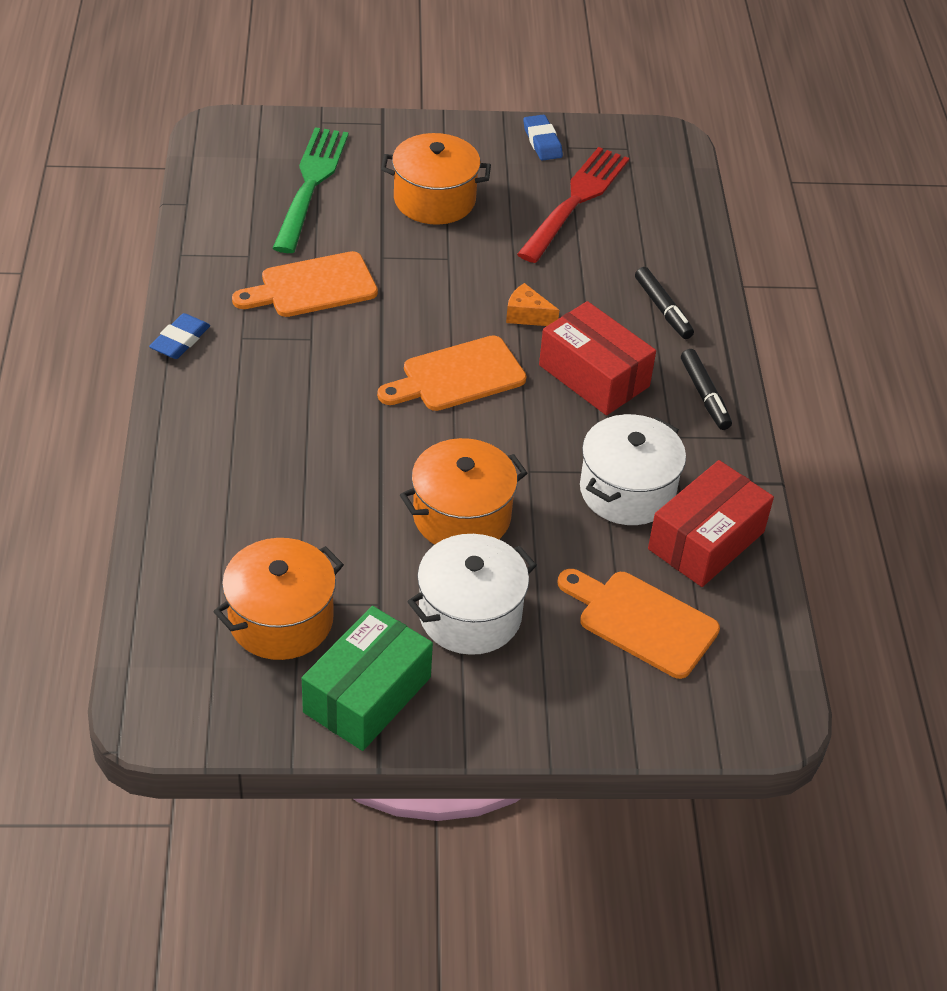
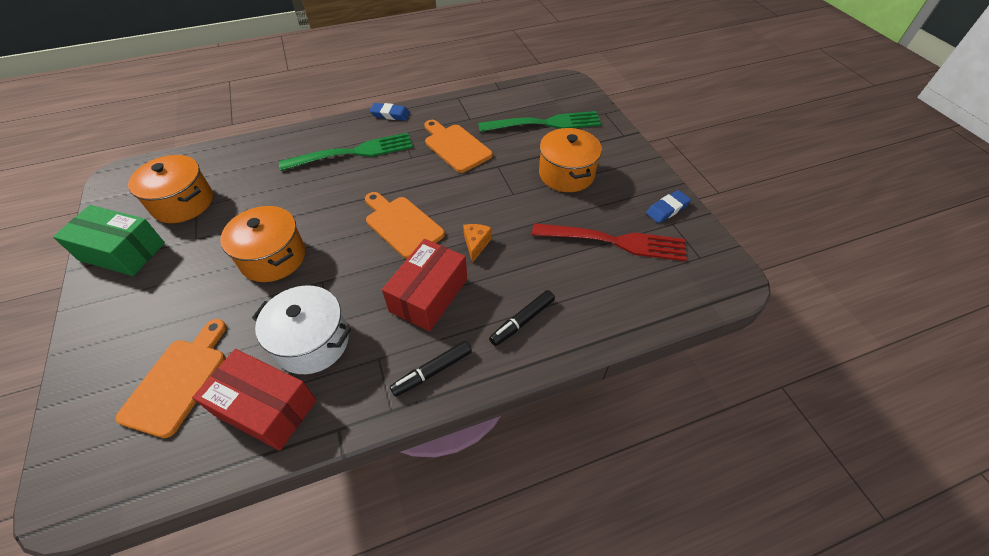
camera: 75 degrees right, 5 degrees up
(262, 401) = (352, 153): none -> green fork
(470, 615) = (186, 282): white pot -> none

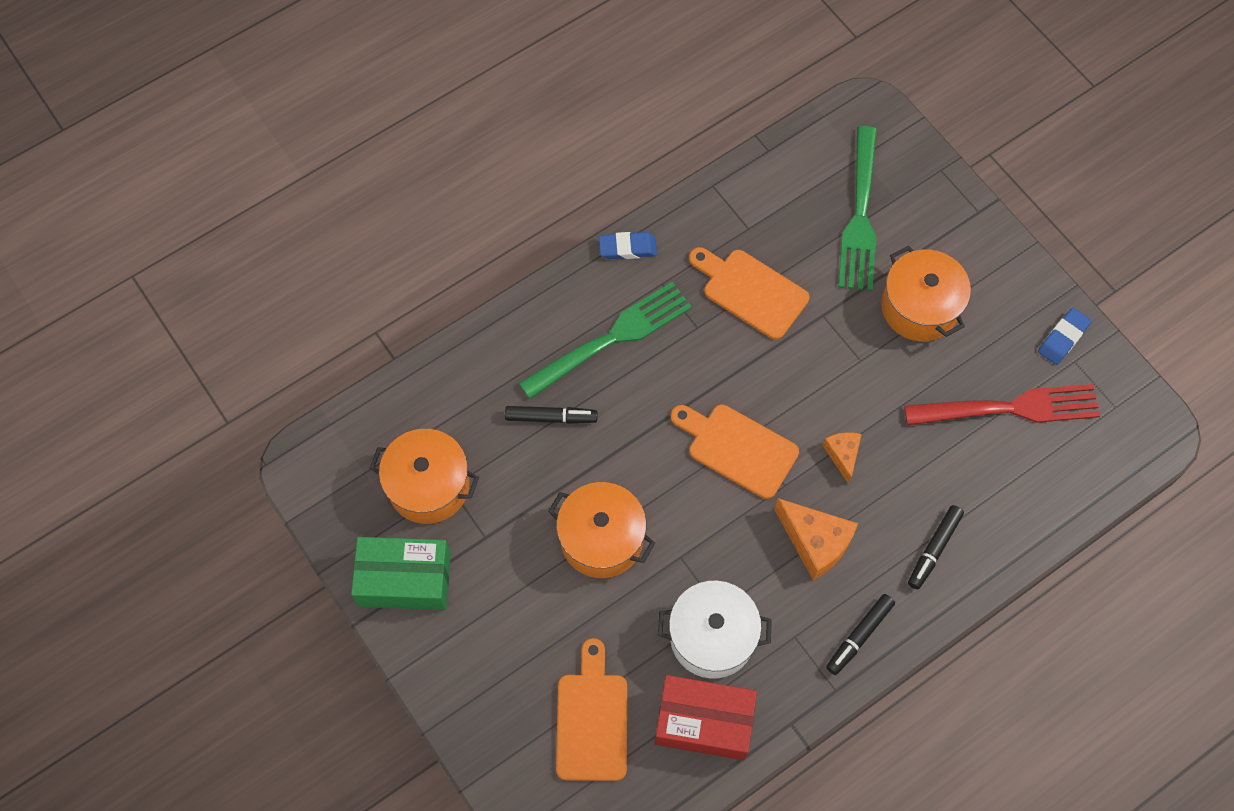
camera: 15 degrees left, 15 degrees up
(288, 184) = (551, 418): none -> black marker
(429, 295) = (815, 542): red box -> orange cheese
(544, 124) = (860, 214): green fork -> green fork turned 120 degrees clockwise

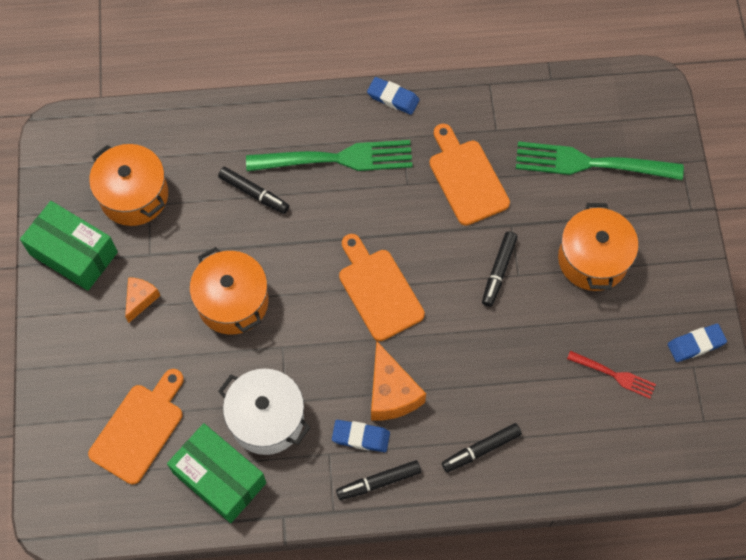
camera: 30 degrees right, 0 degrees up
(704, 722) = (219, 478): red box -> green box
(814, 602) = (361, 437): none -> blue eraser
(839, 367) = (498, 271): none -> black marker
(843, 455) = (456, 339): orange cheese -> orange cheese (140, 299)
(860, 214) = (592, 163): green fork -> green fork turned 60 degrees clockwise
(1008, 408) = (613, 375): red fork -> red fork, size x0.51

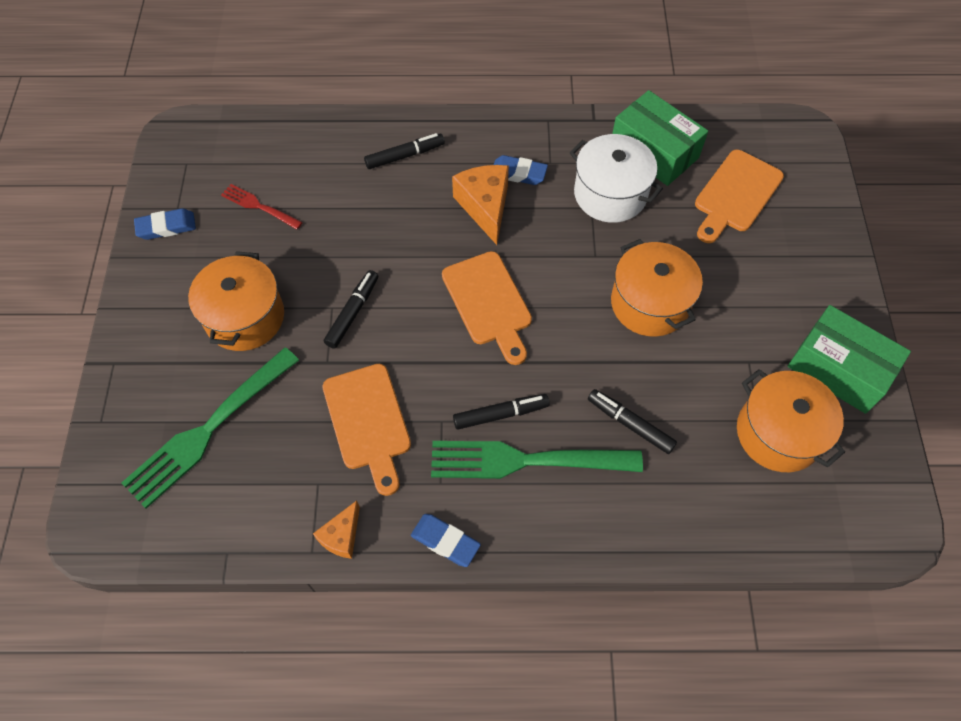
camera: 175 degrees left, 5 degrees down
(140, 299) = (752, 313): orange cheese -> orange cheese (341, 536)
(378, 482) = (505, 138): black marker -> black marker (501, 414)
(592, 163) = (210, 428): green fork -> green fork turned 120 degrees clockwise

